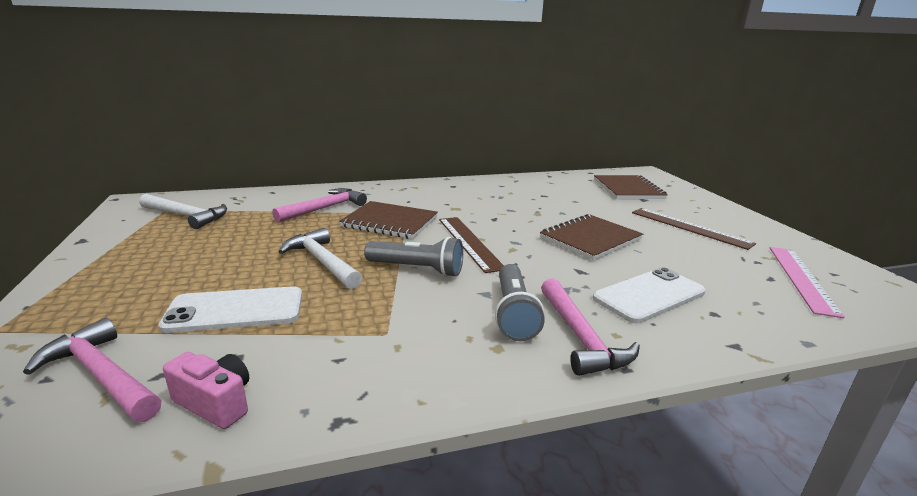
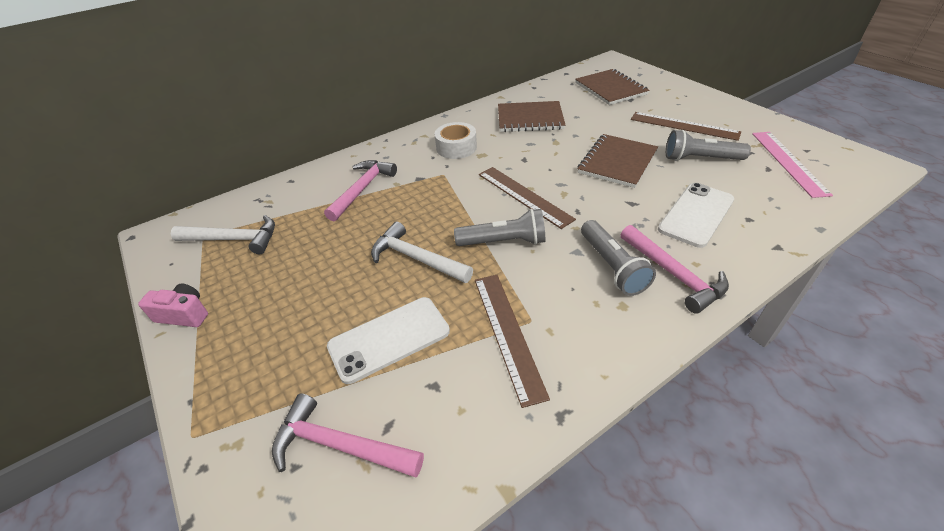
camera: 15 degrees left, 20 degrees up
(215, 403) = (457, 435): pink camera -> pink camera (184, 315)
(351, 337) = (507, 333): none -> brown ruler
(390, 222) = (437, 190): brown notebook -> brown notebook (530, 118)
(436, 199) = (456, 147): none -> white tape
(689, 254) = (700, 159): none -> grey flashlight

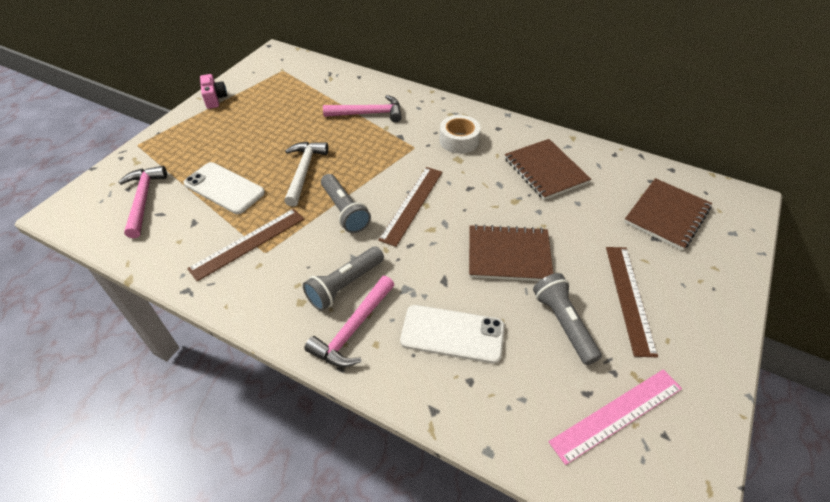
camera: 60 degrees right, 5 degrees up
(234, 239) = (285, 83): white hammer -> none

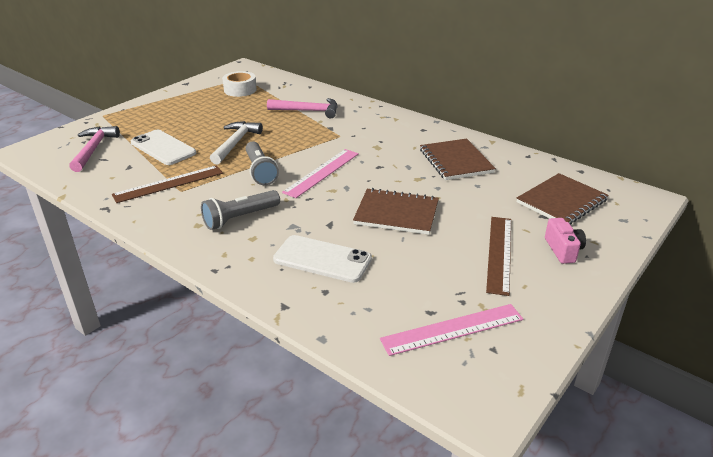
camera: 10 degrees right, 15 degrees down
(215, 99) = (179, 91): pink camera -> pink camera (563, 250)
(353, 329) = (235, 246): pink hammer -> none
(412, 204) = (322, 172): brown ruler -> pink ruler
(459, 140) = (383, 134): white tape -> white tape (240, 90)
(563, 323) = (428, 263): grey flashlight -> none

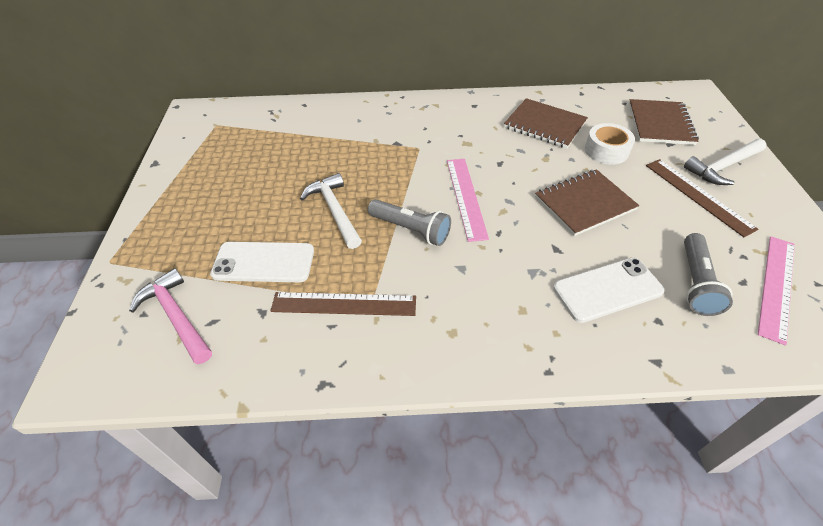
camera: 40 degrees left, 15 degrees up
(168, 184) = (344, 304): brown ruler -> brown ruler turned 75 degrees clockwise
(240, 90) = (235, 142): white tape -> white tape (606, 150)
(240, 218) = (477, 296): grey flashlight -> grey flashlight (695, 283)
(308, 111) = (346, 134): pink hammer -> none
(563, 250) = (723, 167): pink camera -> white hammer

